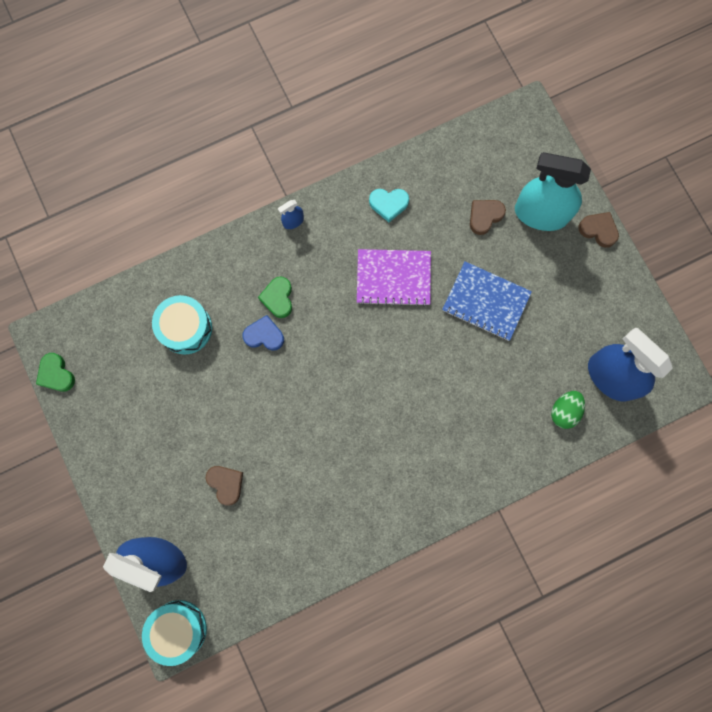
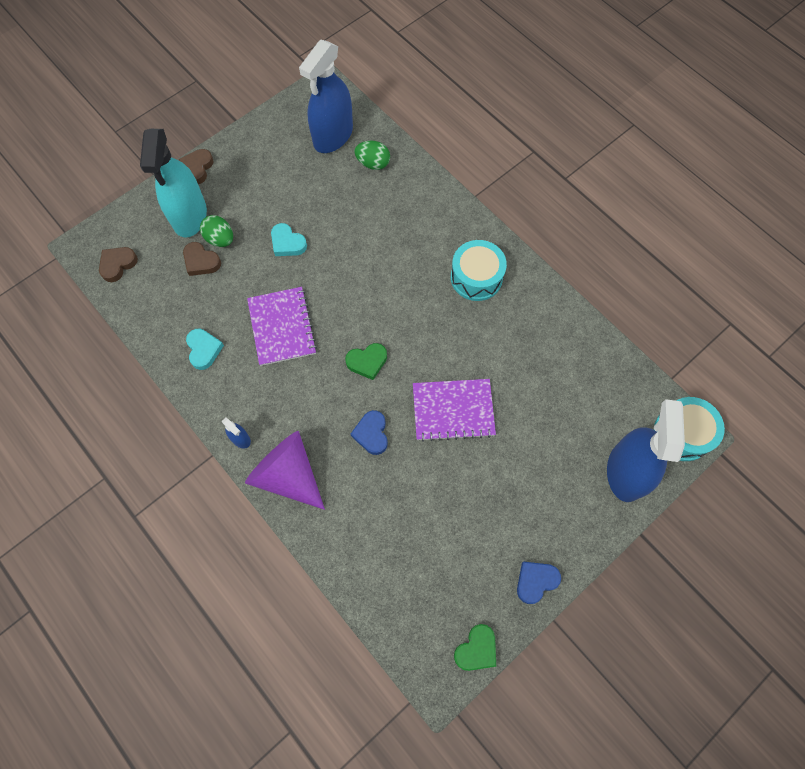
camera: 105 degrees left, 10 degrees down
(92, 441) = (535, 581): none -> blue heart
(185, 328) = (385, 518): turquoise drum -> turquoise drum (476, 277)
(226, 483) = (531, 428): brown heart -> brown heart (118, 265)
(249, 255) = (288, 474): none -> purple cone
(265, 415) = (453, 410): none -> purple notebook
(278, 298) = (328, 431): green heart -> green heart (367, 362)
(486, 302) = (287, 243): blue notebook -> turquoise heart
(506, 238) = (220, 239): none -> green egg

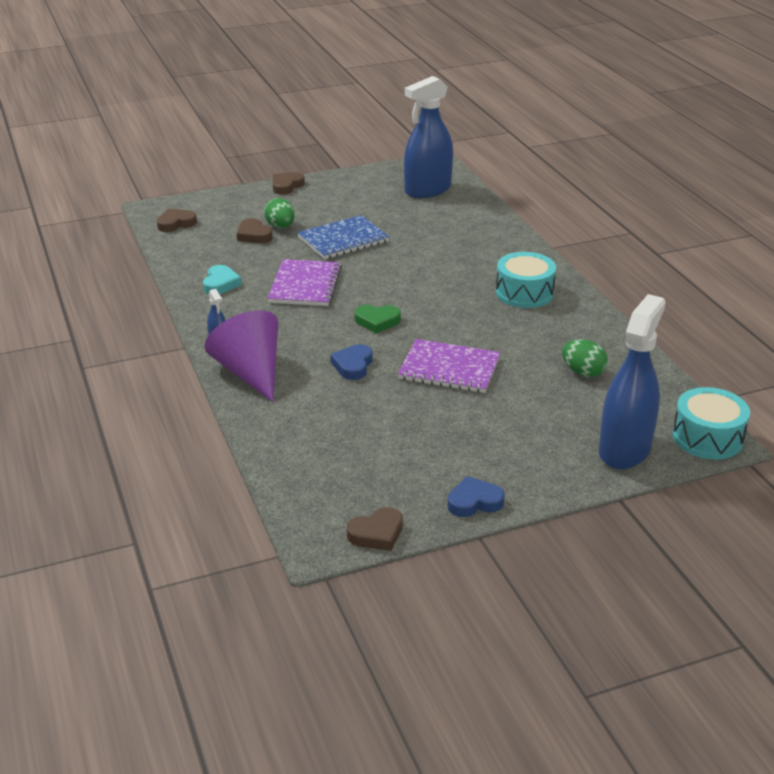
camera: 20 degrees right, 35 degrees down
(189, 216) = (261, 209): turquoise spray bottle -> none
(287, 243) = (343, 239): turquoise heart -> blue notebook
(373, 163) = (457, 211): green egg -> green egg (583, 372)
(476, 649) = (377, 533): green heart -> brown heart

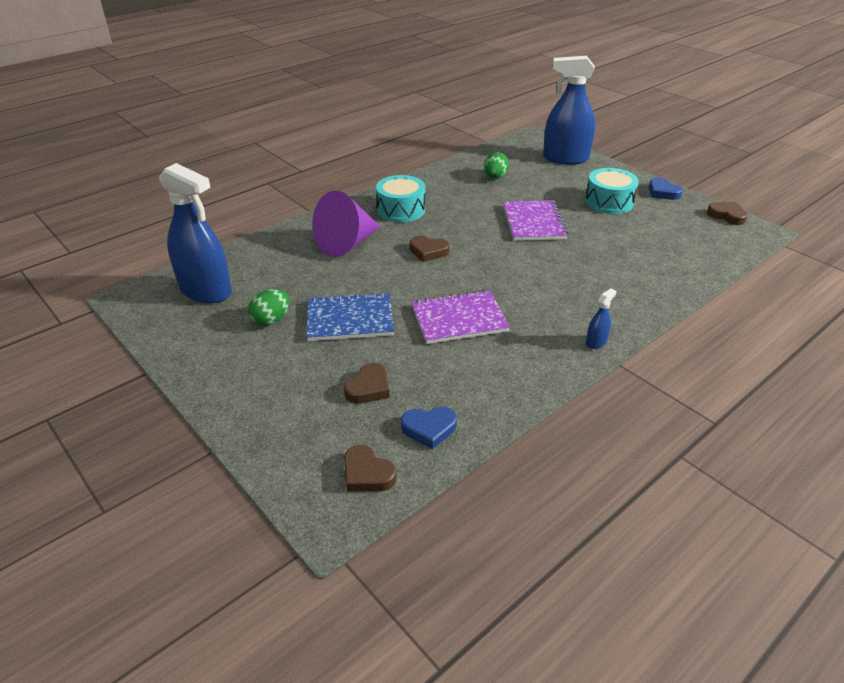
camera: 110 degrees left, 5 degrees up
(220, 284) = (493, 377): turquoise heart -> none
(250, 372) = (624, 309): purple cone -> purple cone (347, 244)
(280, 226) = (337, 373): green egg -> green egg (271, 320)
(286, 186) = (216, 402): brown heart -> brown heart (428, 251)
(343, 239) = (350, 319): blue notebook -> blue notebook turned 45 degrees counterclockwise
(353, 365) = (567, 262): blue heart -> blue heart (429, 429)
(377, 321) = (493, 265): green heart -> none
(707, 437) = (530, 139): turquoise drum -> turquoise drum (609, 202)

